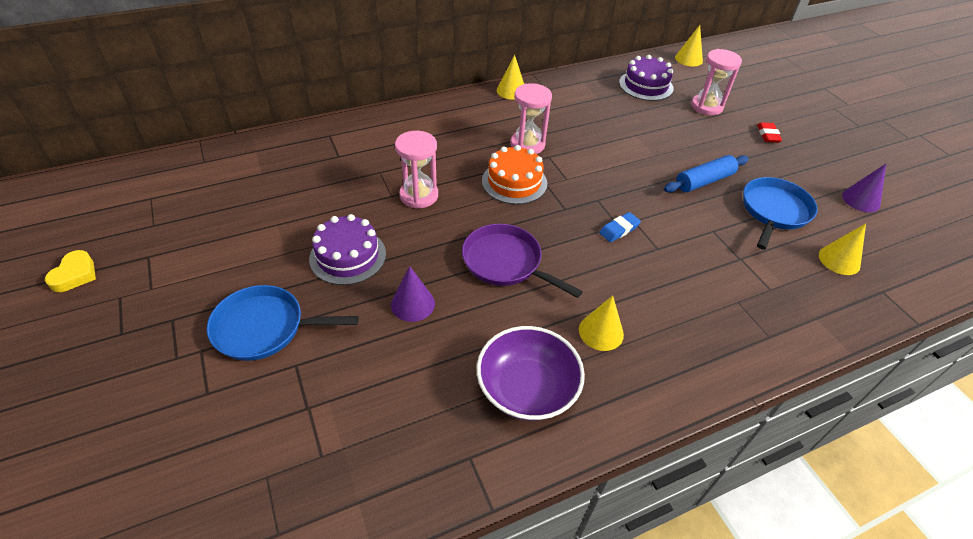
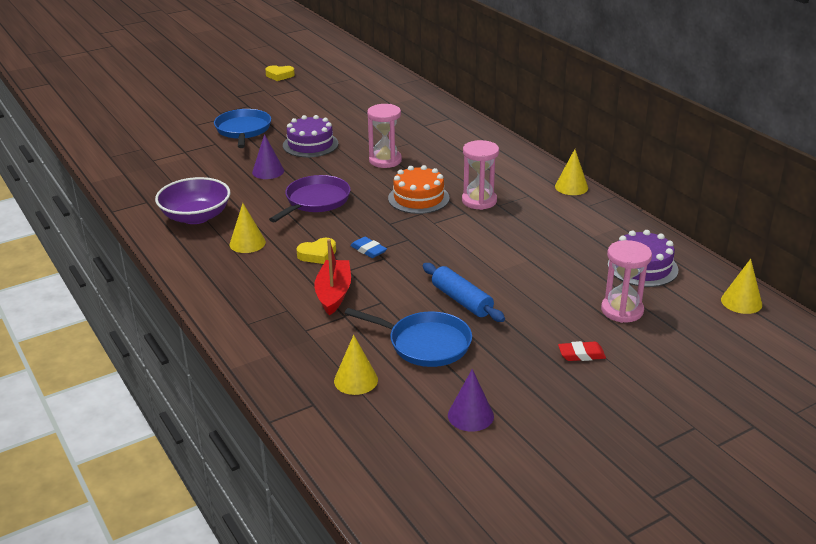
camera: 85 degrees right, 15 degrees down
(627, 269) = (317, 254): none -> yellow heart
(703, 263) = (334, 294): none -> red boat

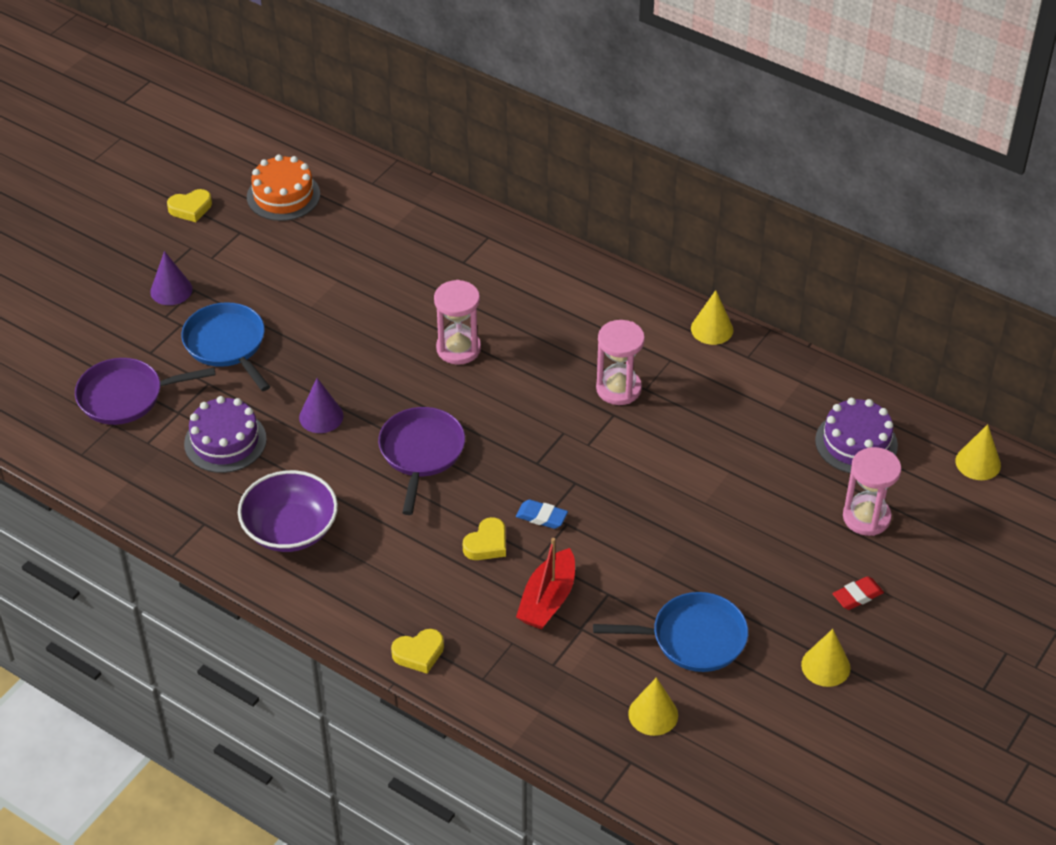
camera: 25 degrees left, 15 degrees up
(162, 139) = (126, 396): none -> purple pan
(216, 298) = (419, 653): none -> yellow heart
(247, 243) = (389, 553): yellow cone -> yellow cone (825, 666)
(310, 144) = (340, 346): purple cake -> purple cake (225, 441)
(334, 294) = (547, 599): red boat -> red boat turned 135 degrees counterclockwise
(418, 198) = (544, 407): orange cake -> orange cake (283, 195)
(461, 300) = (693, 561): blue rolling pin -> none
(470, 415) = (794, 717): purple cone -> purple cone (171, 290)

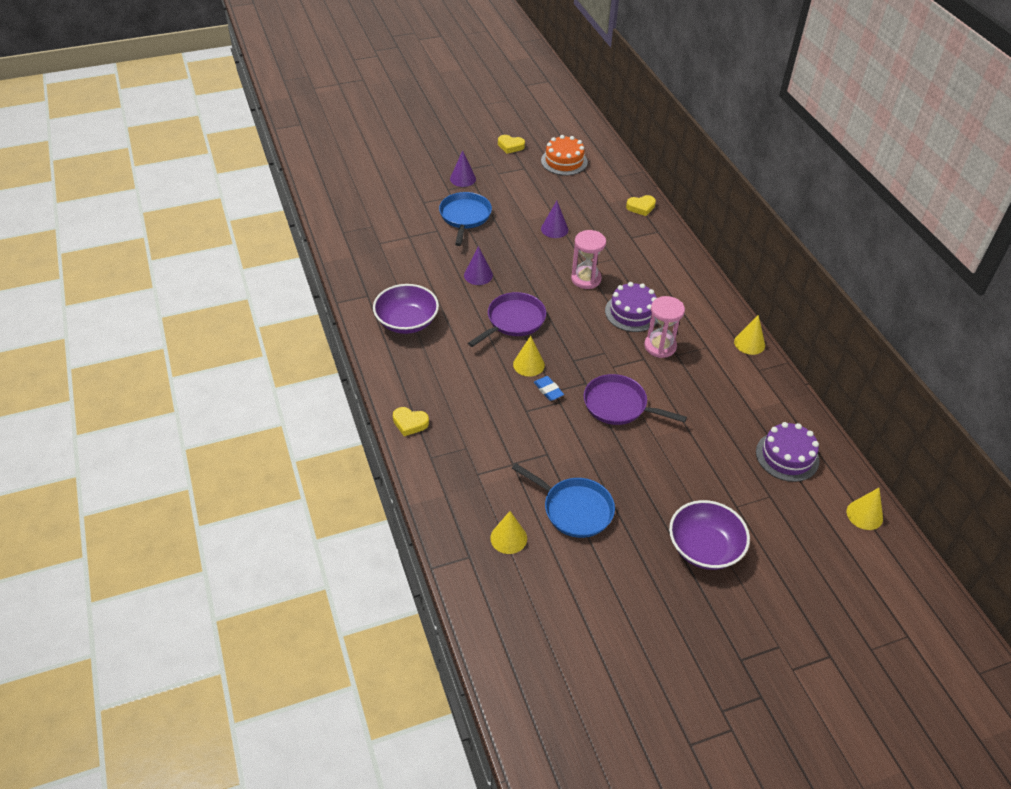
camera: 35 degrees right, 0 degrees up
(126, 396) = (391, 216): purple pan -> purple pan (618, 405)
(225, 441) = (417, 262): purple cake -> purple cake (632, 312)
(359, 301) = (554, 229): none -> purple cone
(487, 544) = (503, 387): yellow heart -> yellow heart (641, 207)
(547, 599) = (508, 437): red boat -> none
(825, 666) = (644, 577): yellow cone -> yellow cone (528, 364)
(857, 596) = (704, 547): red eraser -> purple bowl
(866, 517) = (754, 504): pink hourglass -> none

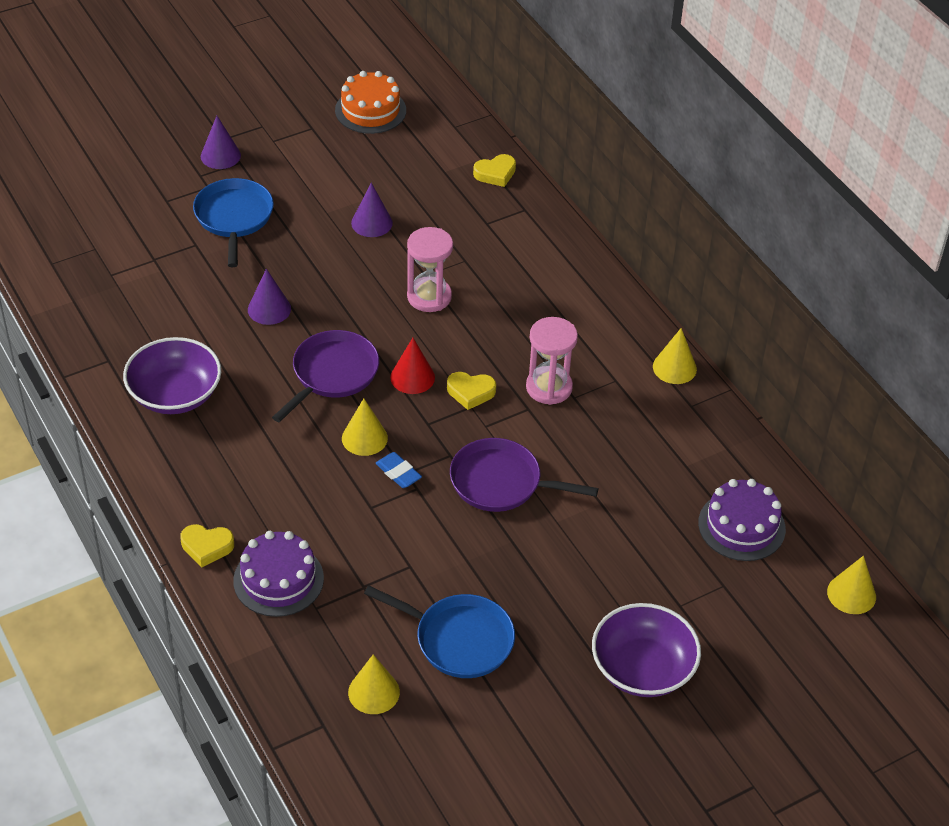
camera: 10 degrees left, 0 degrees up
(510, 146) = (285, 93): yellow heart -> yellow heart (470, 392)
(567, 329) = (412, 377): none -> red cone
(632, 312) = (503, 341): purple cake -> purple cake (278, 579)

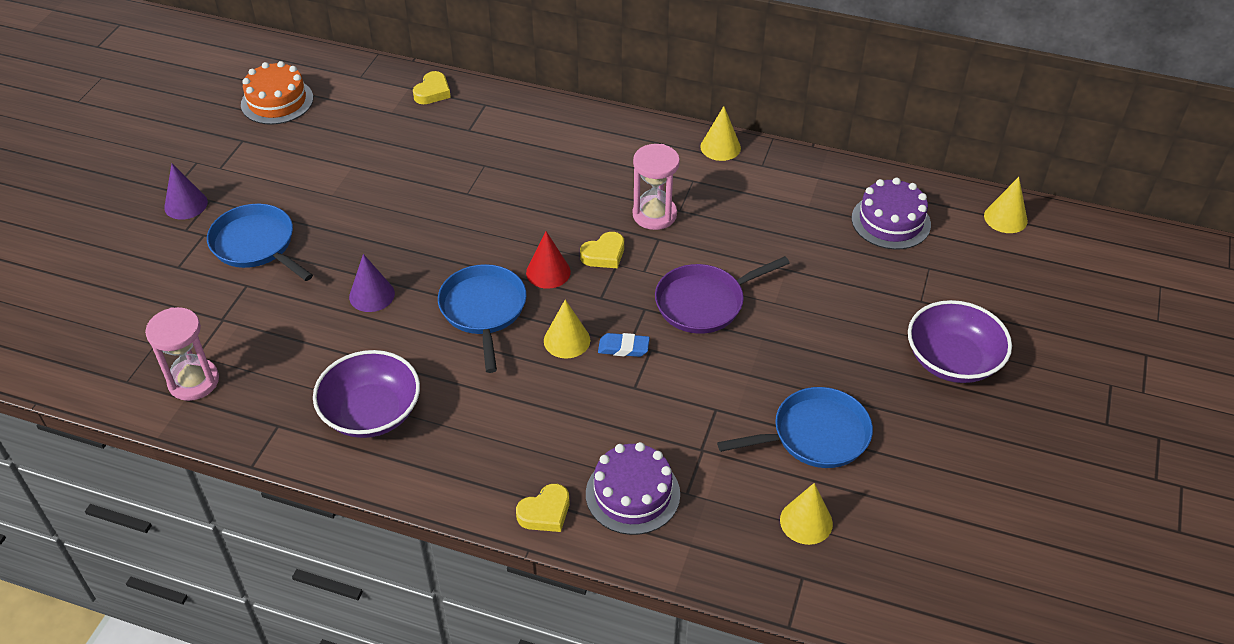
camera: 40 degrees left, 0 degrees up
(332, 374) = (483, 310): purple pan -> blue pan
(371, 223) = (378, 181): purple cone -> none
(429, 297) = (489, 207): pink hourglass -> pink hourglass (193, 381)

